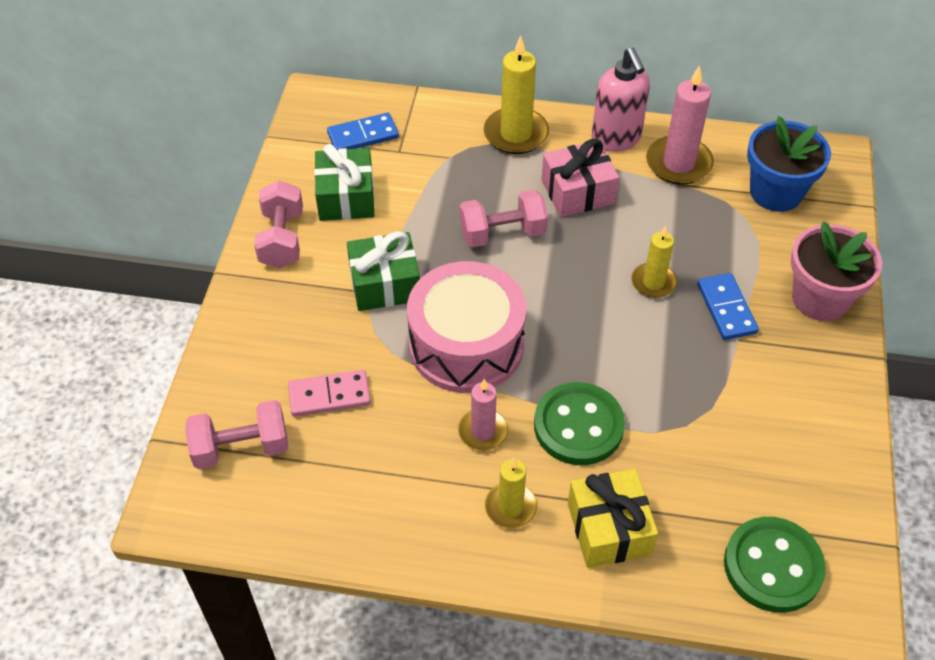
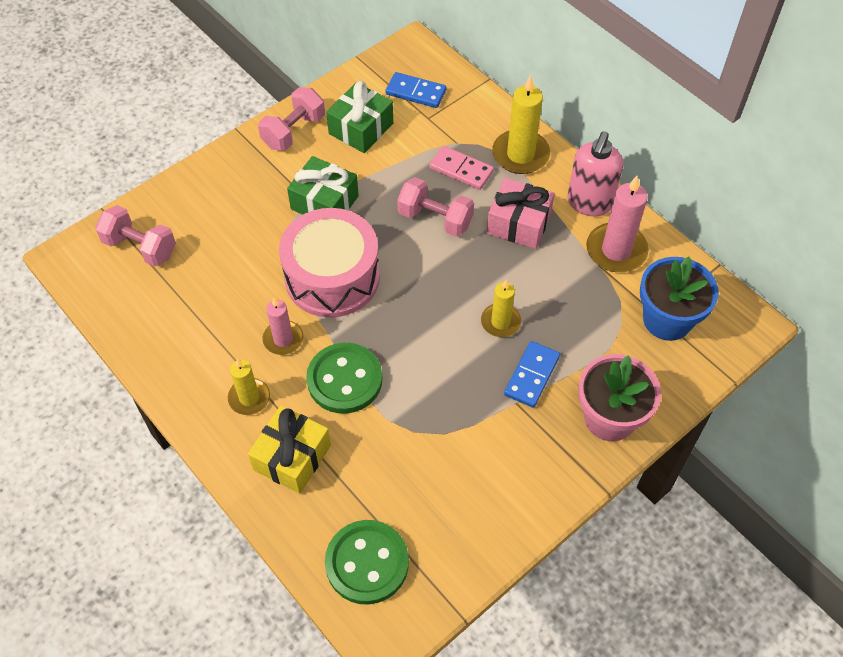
camera: 40 degrees right, 5 degrees up
(329, 395) = (219, 251): pink domino -> pink domino (461, 170)

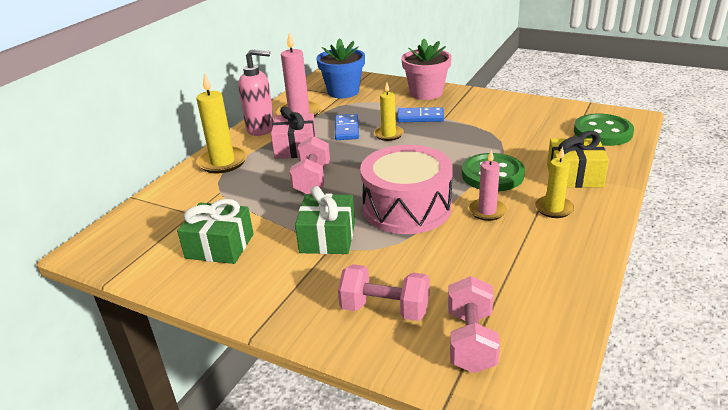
camera: 110 degrees left, 25 degrees down
(294, 131) = (240, 289): pink dumbbell -> pink dumbbell (385, 309)
(416, 92) = (157, 229): blue domino -> blue domino (346, 129)
(461, 170) = (251, 182): pink domino -> none

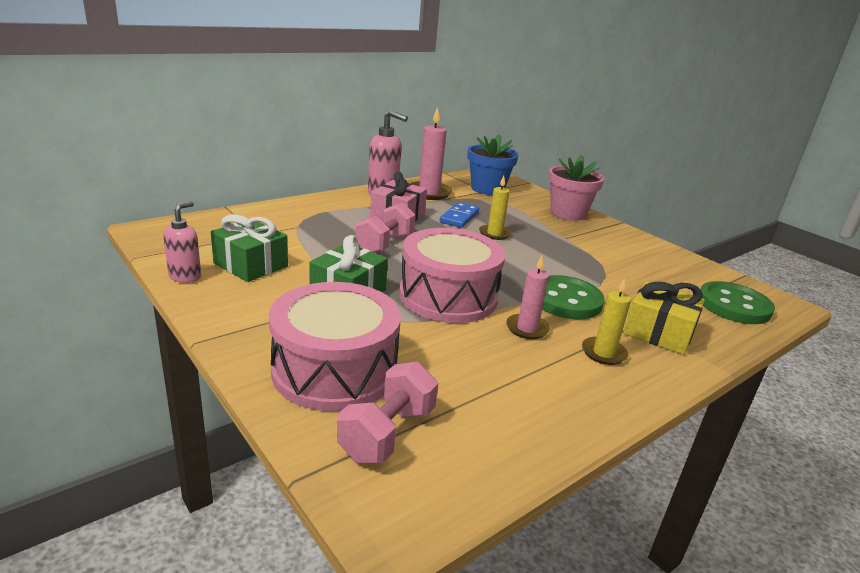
camera: 20 degrees right, 5 degrees down
(174, 282) = (185, 277): none -> pink soap dispenser
(223, 162) = (324, 207): yellow candle -> none
(385, 309) = (334, 370): pink dumbbell -> pink drum
(420, 117) = (541, 230): blue domino -> none

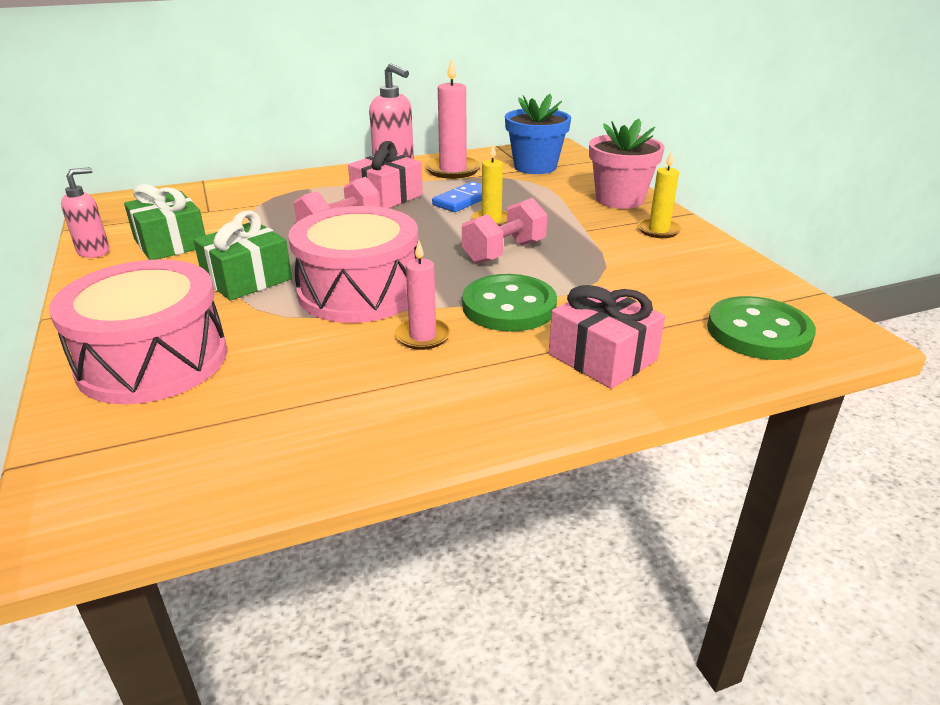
camera: 20 degrees right, 5 degrees up
(387, 433) = (144, 434): pink dumbbell -> pink dumbbell (504, 252)
(603, 353) = (497, 375): yellow candle -> yellow candle (658, 230)
(658, 332) = (602, 357): yellow gift -> pink gift

